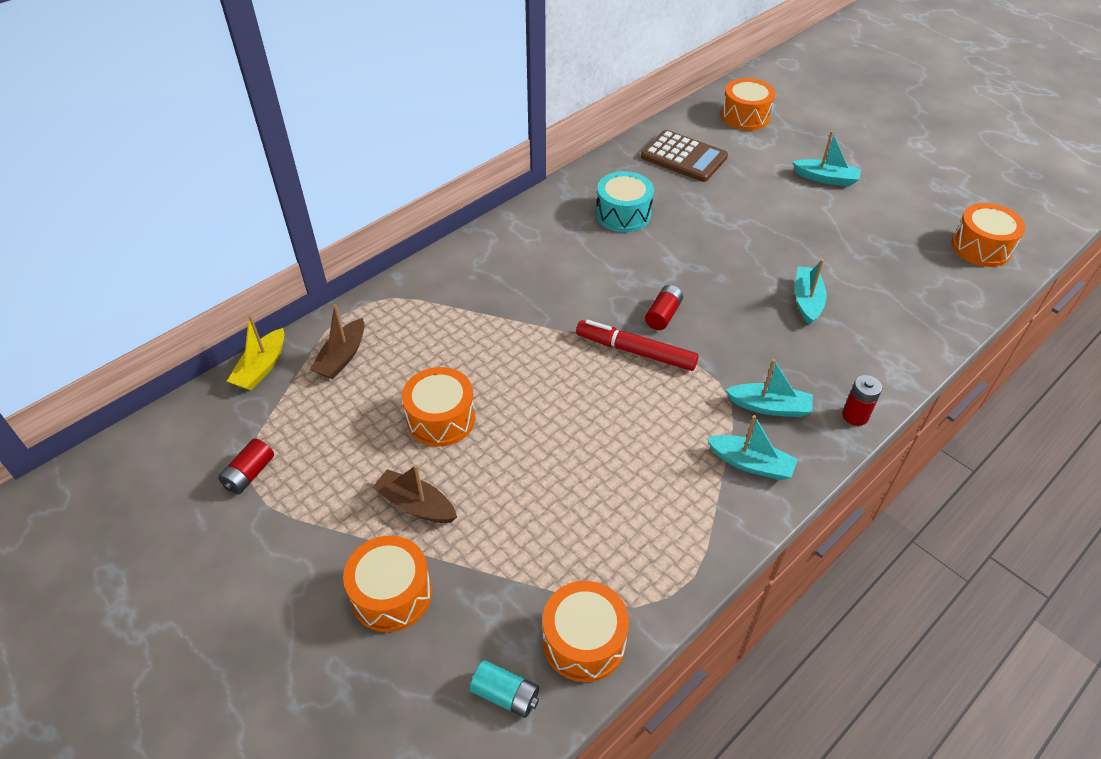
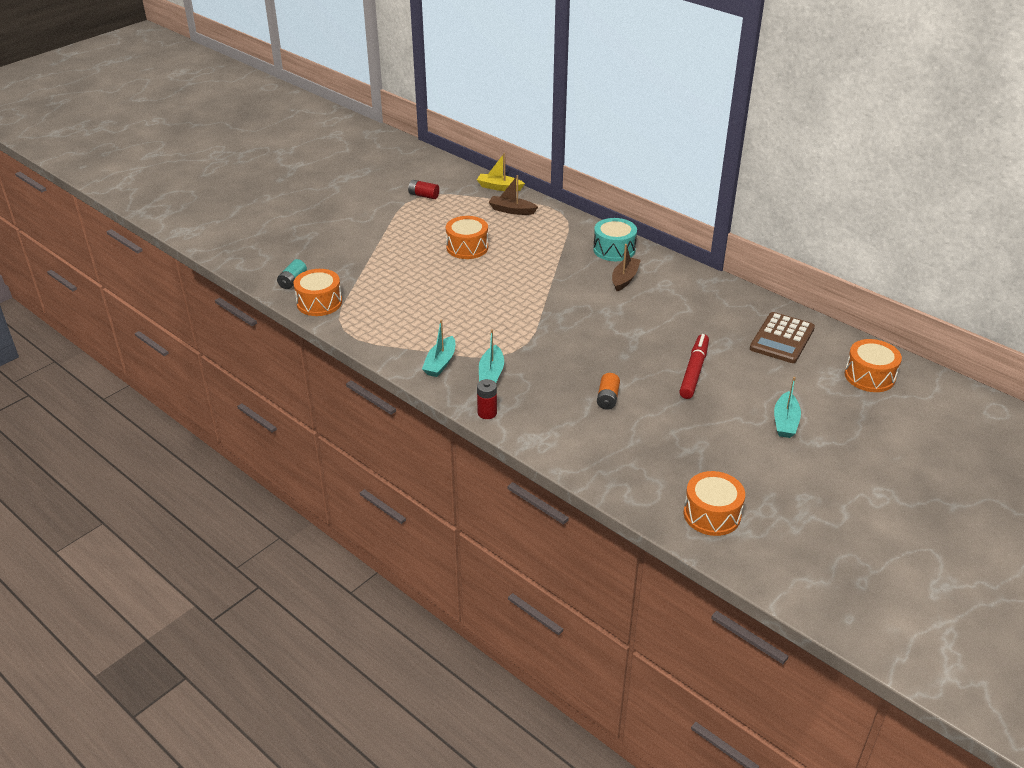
camera: 85 degrees right, 10 degrees down
(392, 594) = (350, 244): orange drum -> none
(416, 505) = (405, 245): brown boat -> brown boat (624, 279)
(623, 214) = (688, 308): turquoise drum -> turquoise drum (614, 249)
(635, 351) = (535, 316): red marker -> red marker (694, 371)
(663, 315) = (575, 328): red battery -> none
(807, 300) = (607, 398): turquoise boat -> orange battery

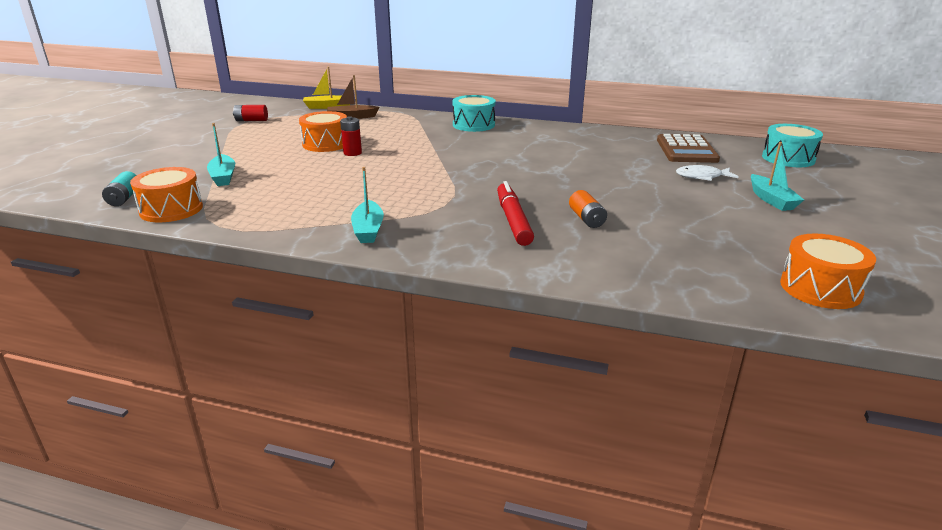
camera: 25 degrees left, 10 degrees down
(487, 413) = (466, 260): red battery -> red battery (352, 153)
(491, 373) = (438, 226): turquoise boat -> turquoise boat (223, 177)
(624, 279) = (503, 139): brown boat -> none
(694, 371) = (642, 183): red marker -> red marker (513, 220)
(756, 378) = (702, 177): none -> white fish
(869, 376) = (788, 158): orange drum -> turquoise drum

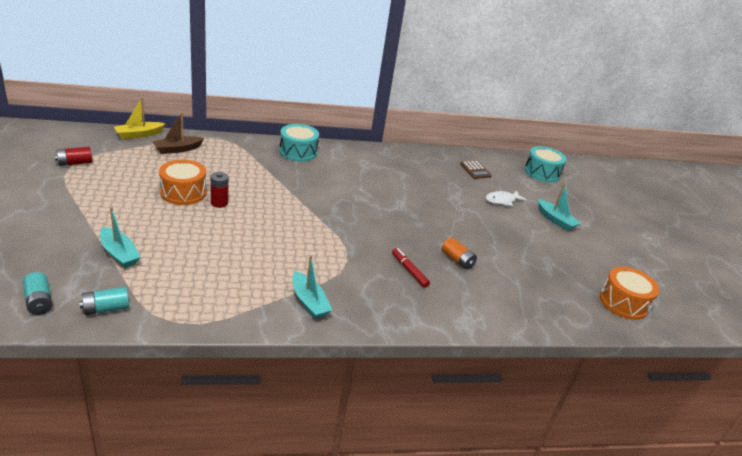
camera: 30 degrees left, 5 degrees up
(171, 209) = (106, 308): orange drum -> turquoise battery
(513, 220) = (409, 271): red marker -> red marker, size x0.62
(686, 150) = (475, 170): brown calculator -> brown calculator, size x0.58

